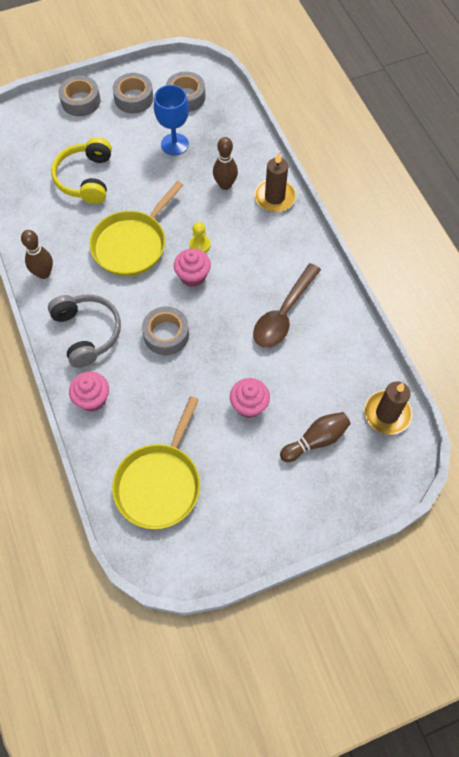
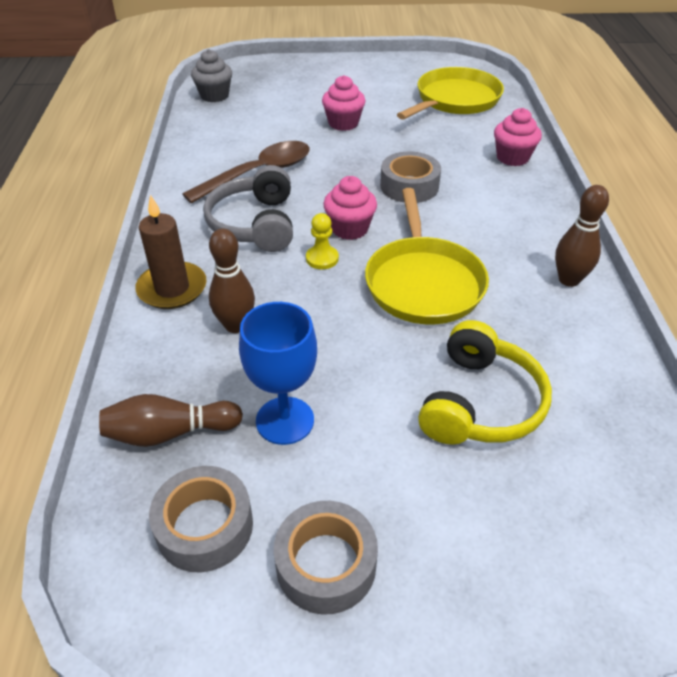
camera: 160 degrees left, 20 degrees down
(81, 101) = (461, 601): grey tape -> none
(87, 332) = (510, 207): grey headphones -> grey headphones (254, 224)
(132, 244) = (423, 283): yellow pan -> yellow pan turned 120 degrees clockwise
(316, 440) = (293, 95): brown bowling pin -> brown bowling pin (170, 433)
(387, 413) = (214, 96): brown candle -> grey cupcake

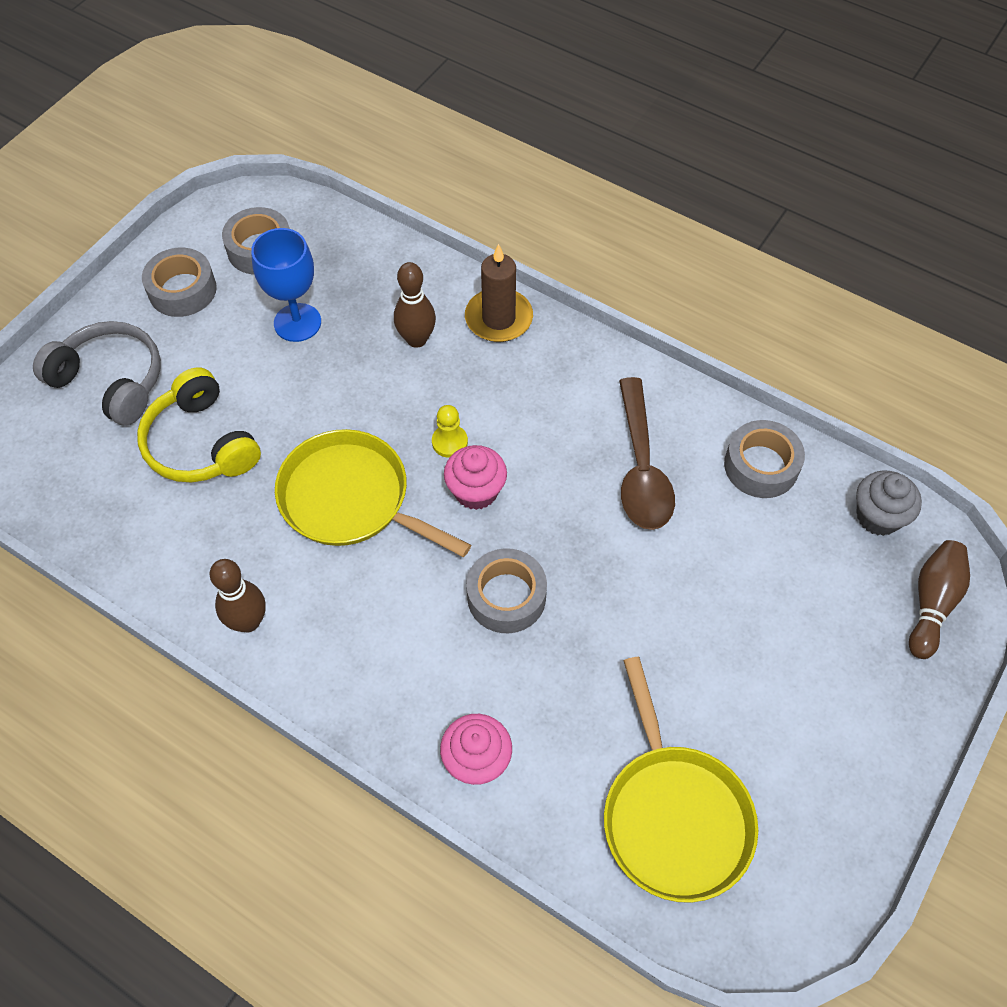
camera: 125 degrees right, 15 degrees up
(170, 433) = (345, 260): brown bowling pin -> brown bowling pin (932, 603)
(213, 136) = (761, 466): none -> grey tape
(254, 224) = (547, 418): grey headphones -> grey headphones (111, 381)
(343, 123) = (700, 621): pink cupcake -> none

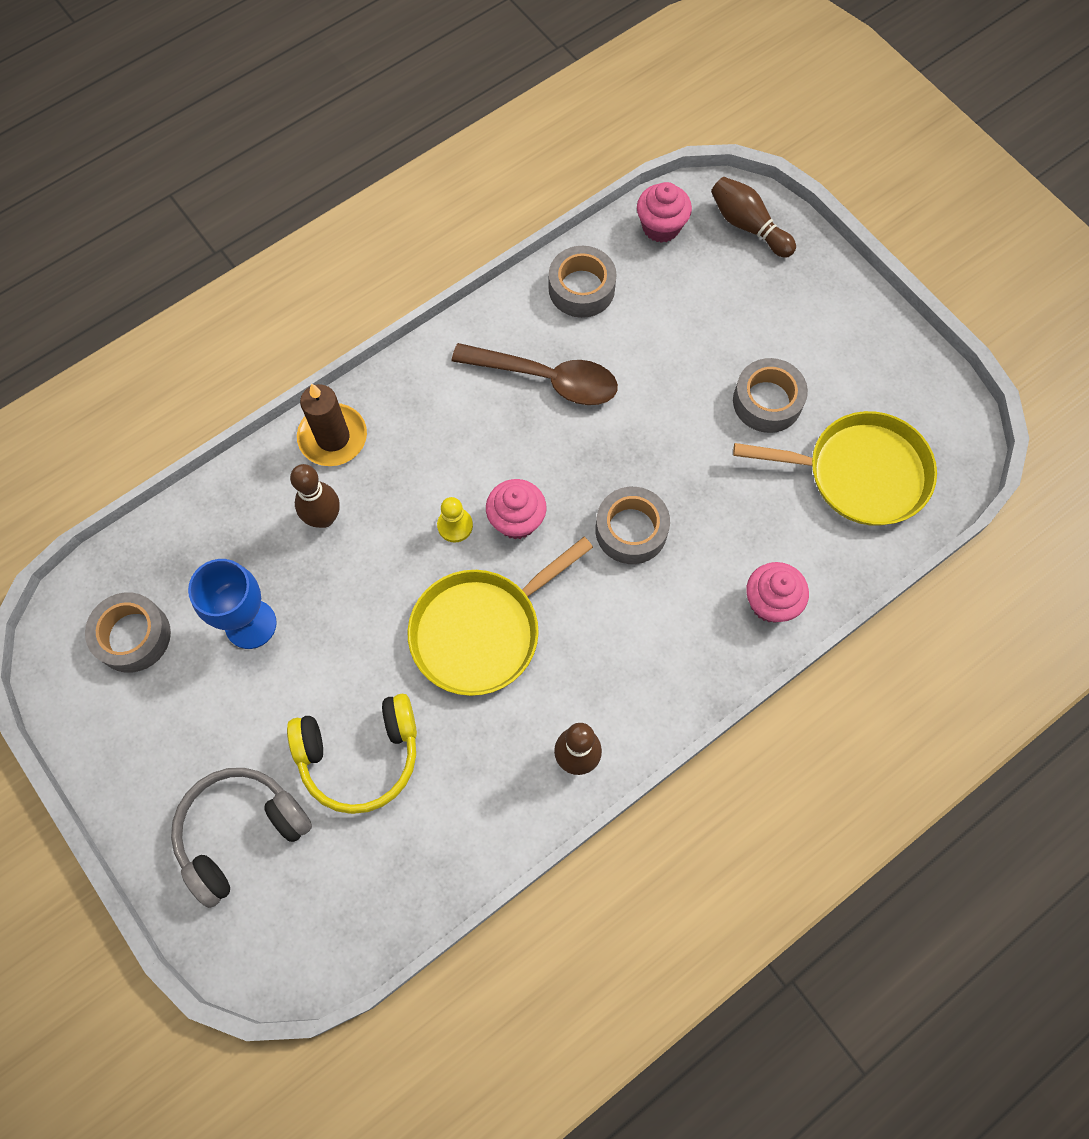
camera: 70 degrees left, 10 degrees up
(182, 290) = (151, 730): grey tape -> grey tape (767, 401)
(878, 516) = (661, 227): grey cupcake -> pink cupcake

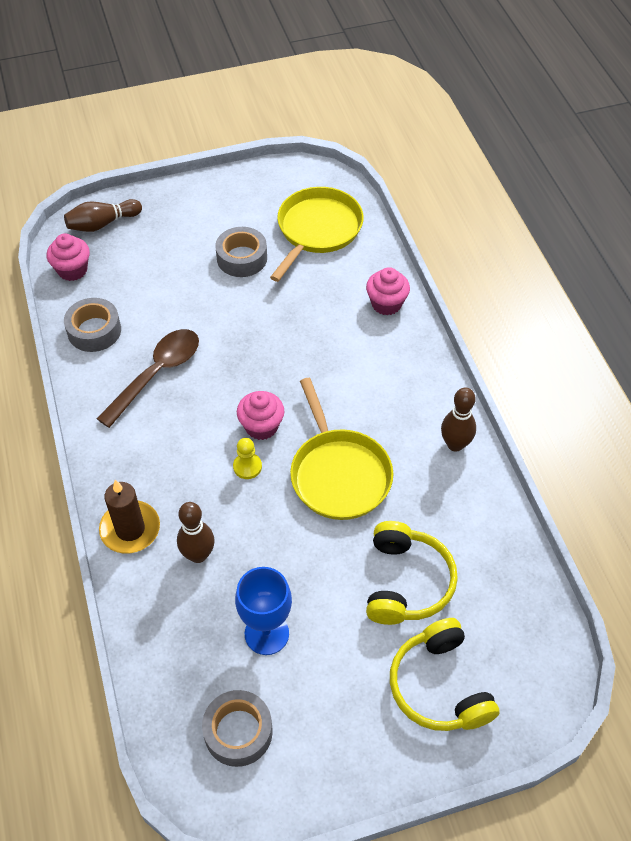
camera: 70 degrees left, 15 degrees down
(240, 832) = (439, 686): grey headphones -> yellow headphones
(631, 530) = (301, 361): grey tape -> none

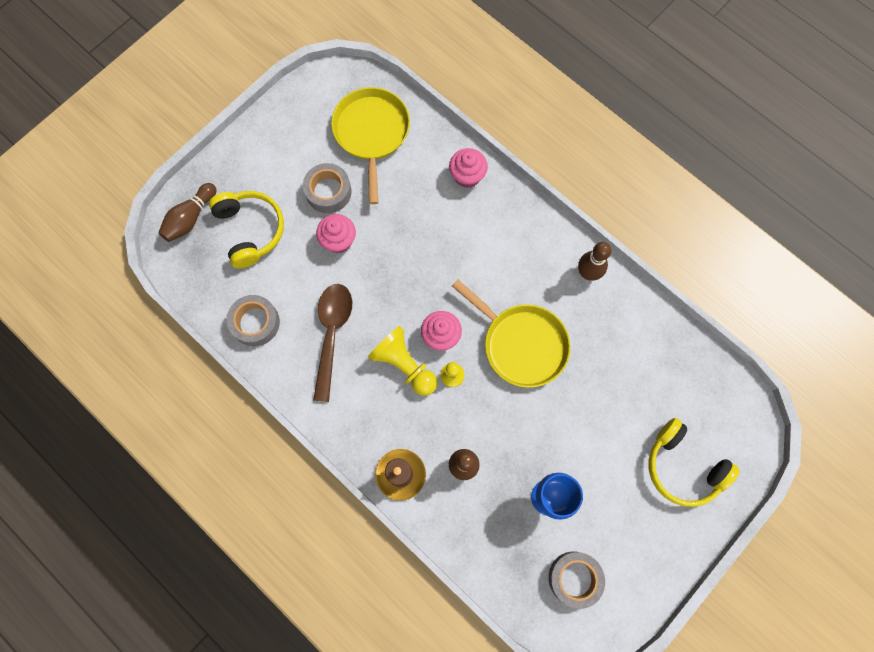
camera: 30 degrees left, 20 degrees up
(72, 270) = (197, 276): pink cupcake -> pink cupcake (338, 240)
(206, 434) = (404, 365): none -> yellow pawn
(406, 582) = (618, 403): yellow headphones -> yellow headphones (251, 230)

